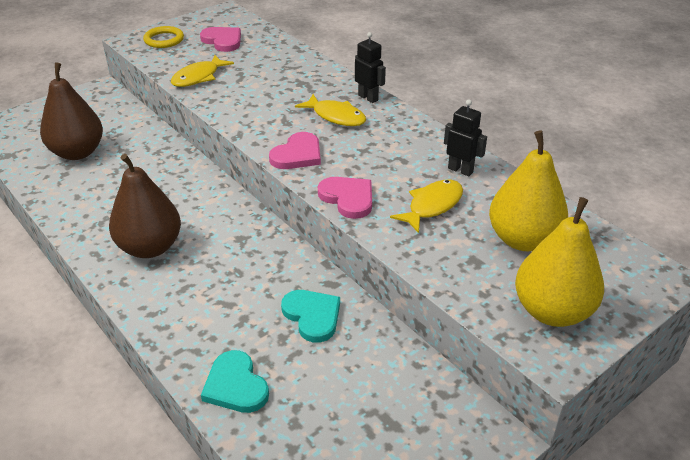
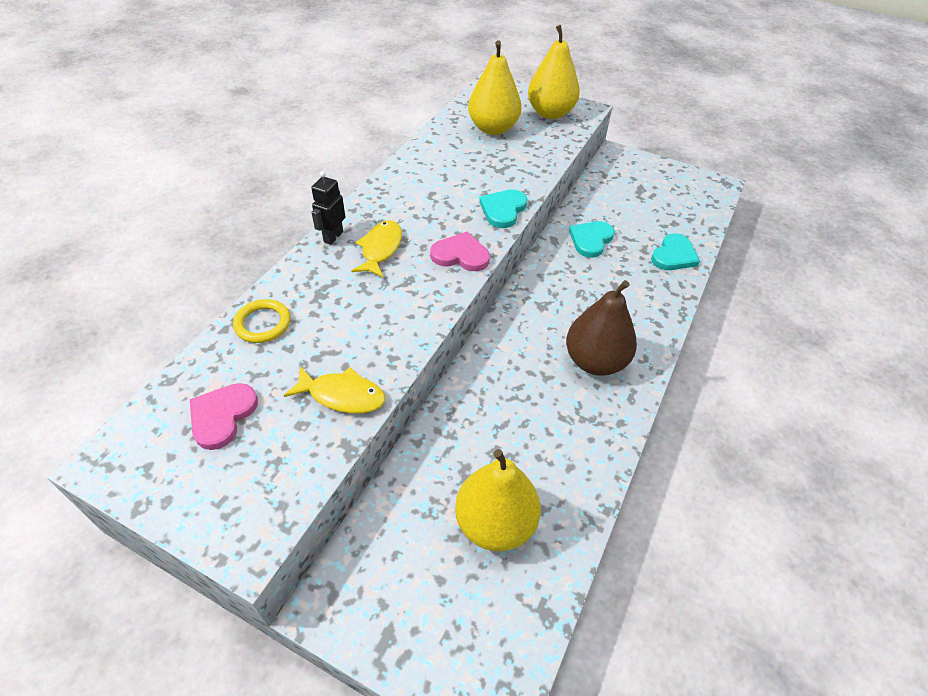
camera: 115 degrees left, 10 degrees up
(77, 152) = (495, 523): brown pear -> yellow pear
(164, 40) = (236, 496): yellow ring -> yellow ring (263, 323)
(348, 198) = (503, 210): pink heart -> turquoise heart
(432, 206) = (483, 169): yellow fish -> none
(460, 170) = (428, 164): black robot -> none

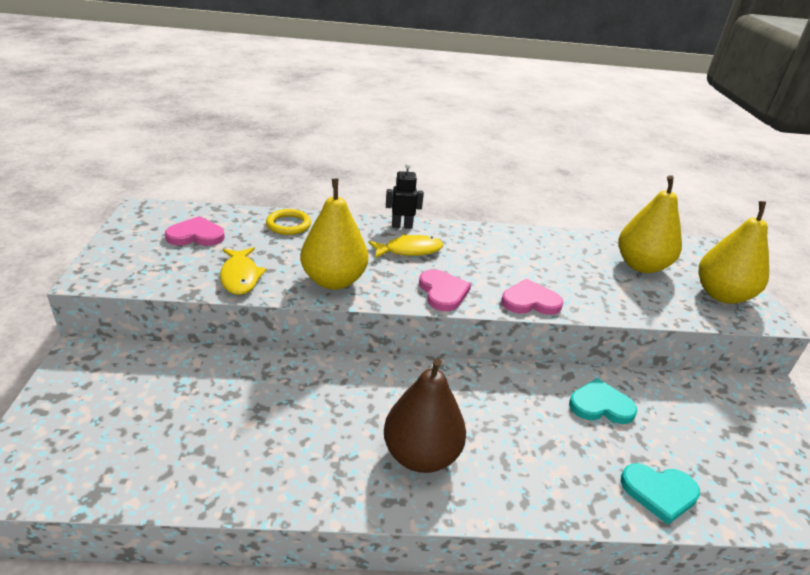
camera: 60 degrees right, 15 degrees down
(495, 523) = (182, 430): yellow pear -> yellow pear (334, 281)
(503, 210) = (530, 301): turquoise heart -> pink heart

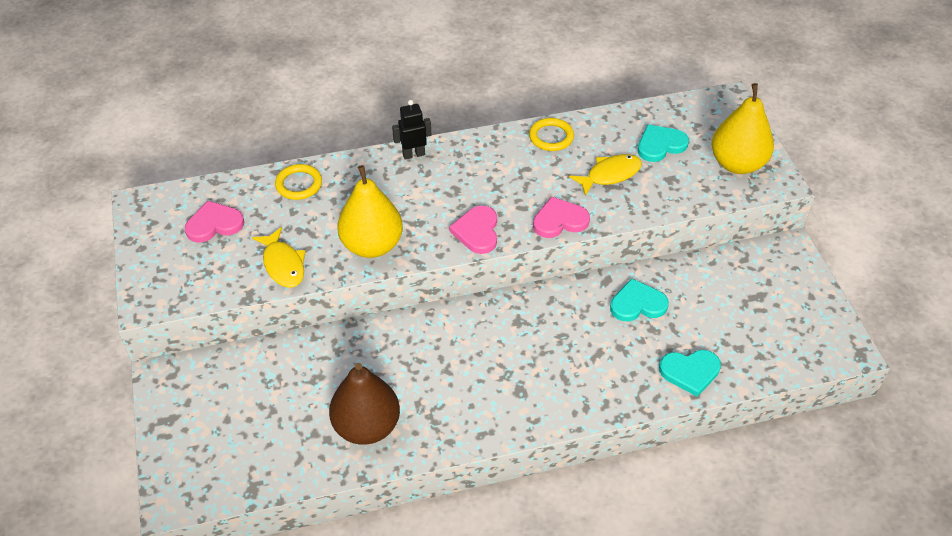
camera: 10 degrees left, 15 degrees up
(409, 250) = (431, 186): yellow fish -> yellow fish (610, 174)
(421, 455) = (495, 390): brown pear -> brown pear (366, 426)
(443, 292) = (477, 231): pink heart -> pink heart turned 150 degrees counterclockwise
(534, 239) = (551, 137): none -> yellow ring
(641, 266) = (660, 145): yellow pear -> turquoise heart

